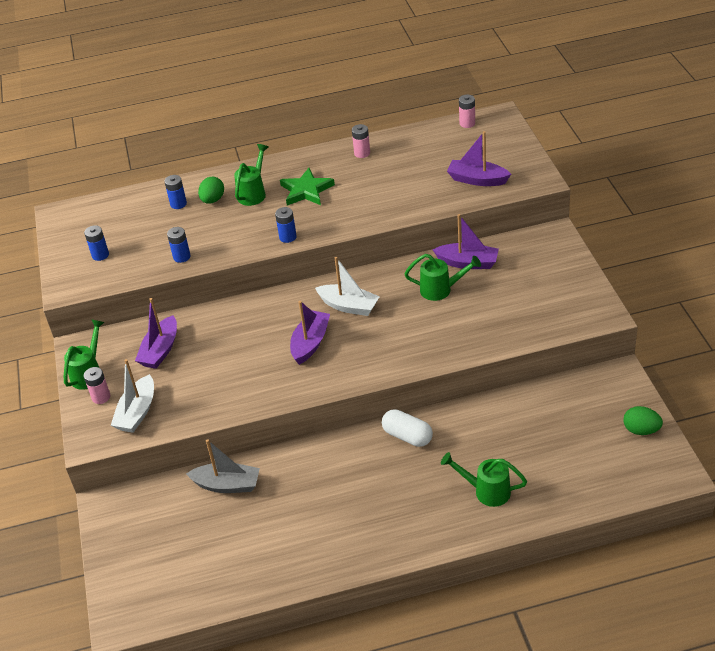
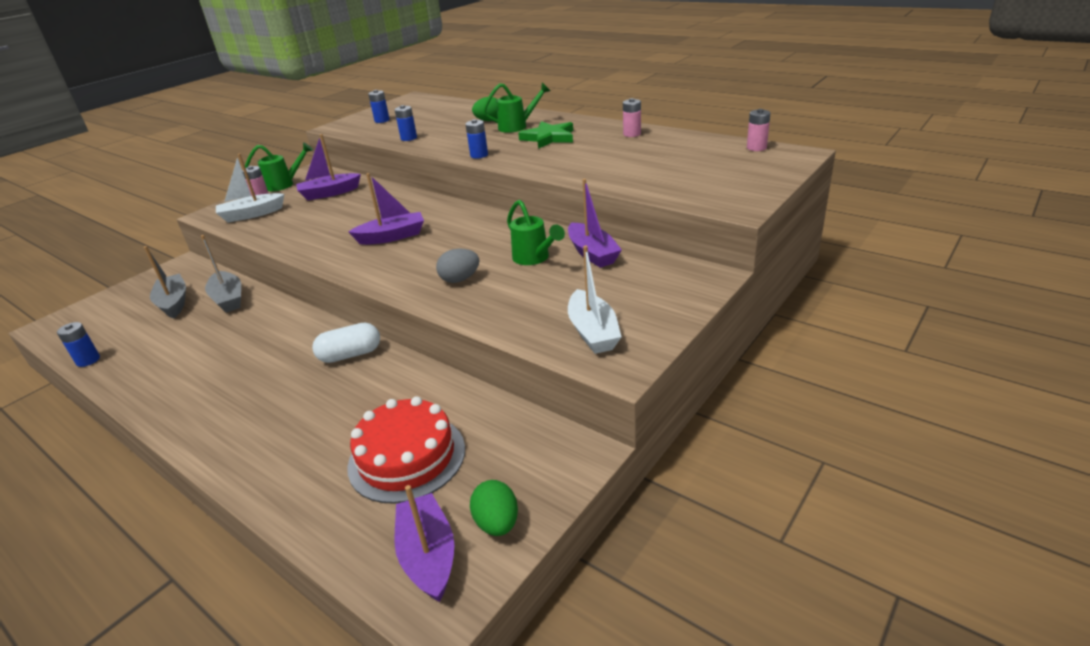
camera: 50 degrees right, 10 degrees down
(178, 204) = (469, 115): blue battery -> blue battery (88, 360)
(187, 523) = (174, 303): none -> grey boat
(349, 306) = (458, 231): white boat -> white boat (593, 332)
(407, 436) = (350, 355): white capsule -> white capsule turned 75 degrees clockwise
(426, 334) = (460, 279): none -> grey egg
(477, 180) = (682, 183): purple boat -> purple boat (428, 555)
(486, 491) = (299, 442): green watering can -> none
(552, 446) = (407, 457): none -> red cake

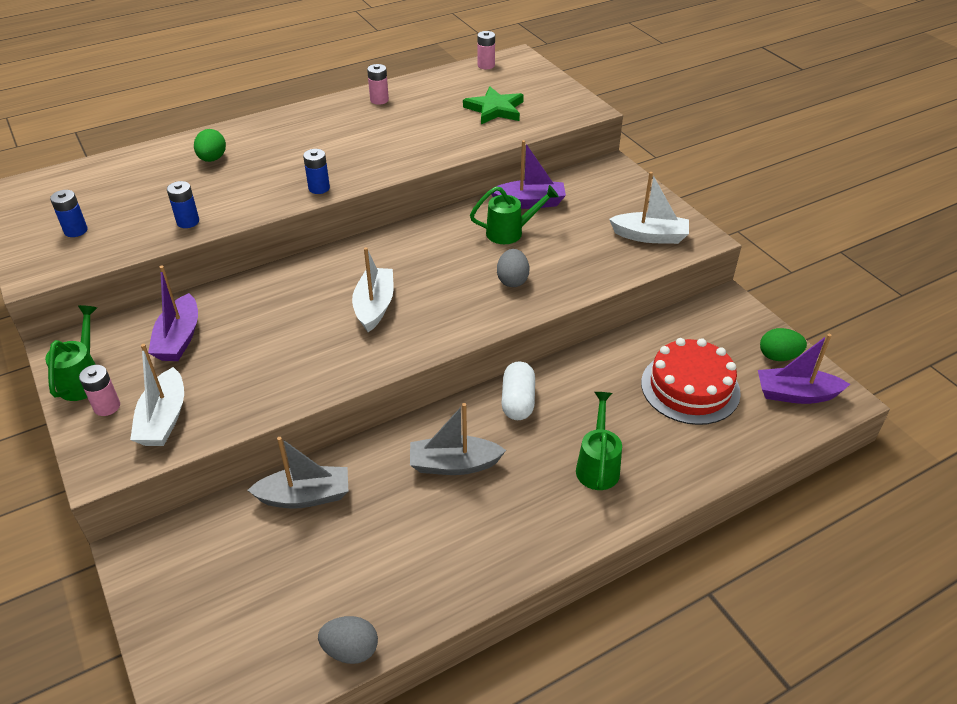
camera: 70 degrees left, 10 degrees up
(88, 360) = (350, 650): blue battery -> grey egg
(174, 303) = (262, 557): grey boat -> grey boat (454, 464)
(392, 237) = (374, 306): purple boat -> white boat
(517, 126) = (262, 148): green watering can -> green watering can (597, 465)
(548, 138) = (326, 140): green star -> green star (495, 109)

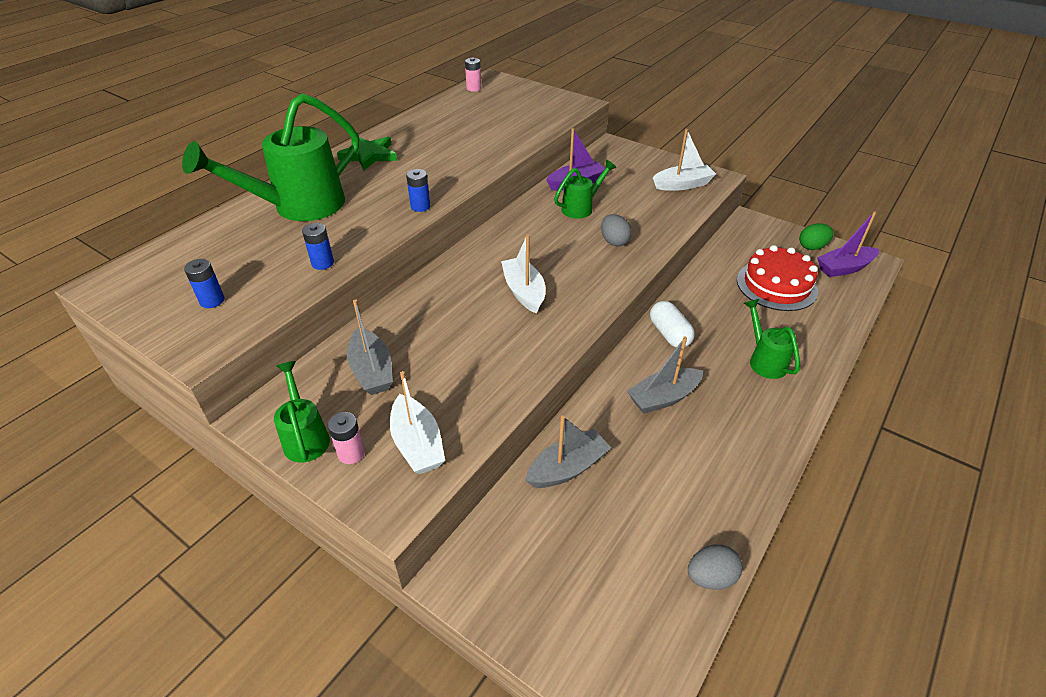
camera: 25 degrees left, 0 degrees up
(179, 338) = (372, 371): purple boat -> grey boat
(212, 159) = (299, 207): green egg -> green watering can
(379, 100) = (409, 130): pink battery -> none
(495, 109) = (511, 117): green star -> green star (369, 155)

